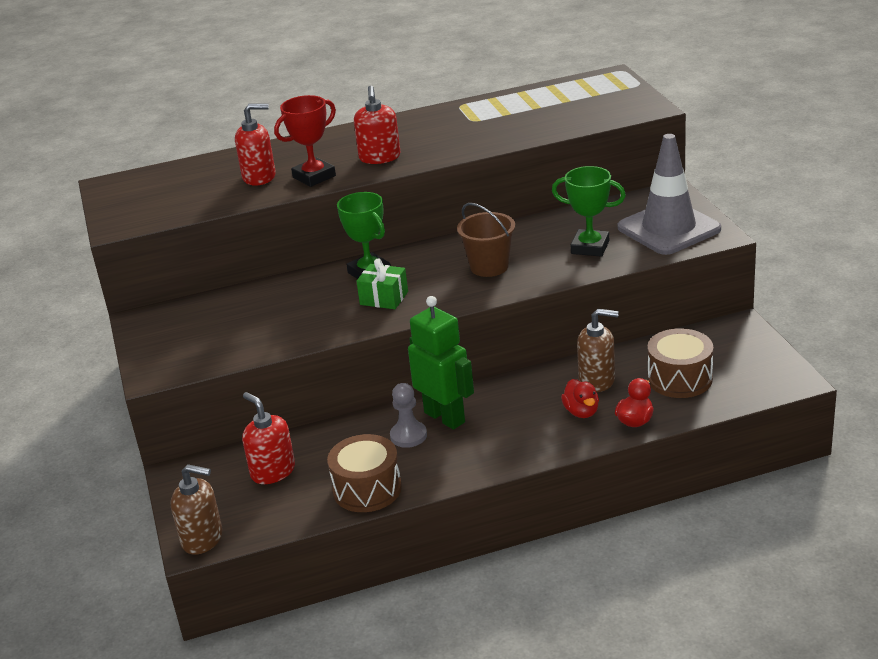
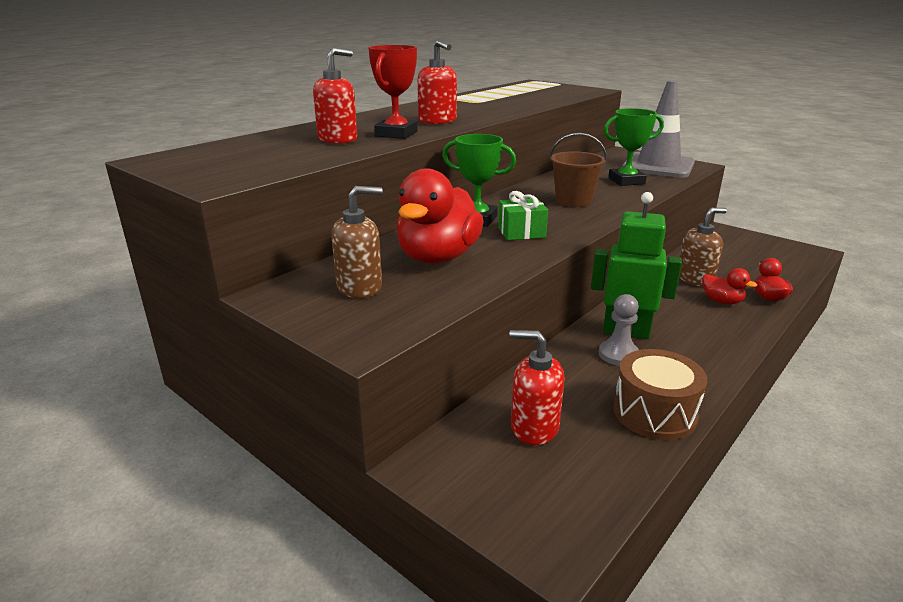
camera: 35 degrees left, 5 degrees down
(202, 539) = (554, 537): brown soap dispenser -> brown soap dispenser (360, 287)
(284, 311) = (438, 257): none -> red duck
(680, 379) = (746, 266): brown drum -> none

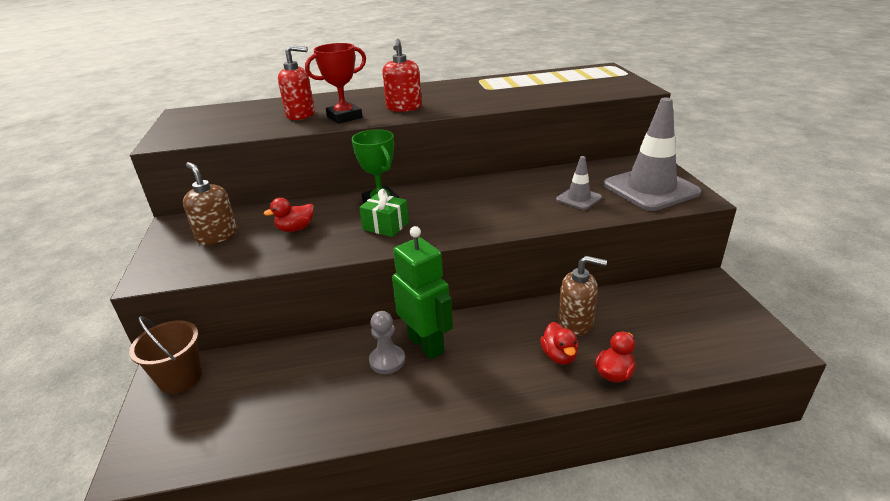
camera: 40 degrees right, 5 degrees up
(360, 287) = (217, 236): brown soap dispenser -> brown soap dispenser turned 150 degrees counterclockwise
(438, 257) = (295, 229): red duck -> red duck, size x0.48
(534, 427) = (248, 384): red soap dispenser -> none
(573, 201) = (486, 207): brown bucket -> brown bucket (180, 378)
(626, 181) = (578, 198): green trophy -> grey traffic cone
(654, 413) = (329, 420): brown drum -> none

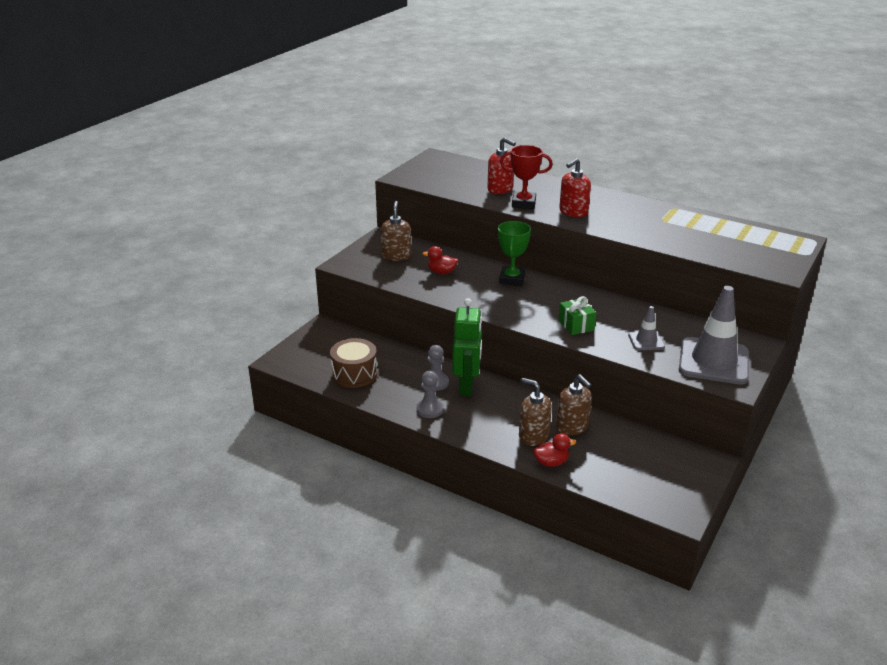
camera: 40 degrees right, 0 degrees up
(180, 378) = (329, 333): brown bucket -> none
(273, 413) = (354, 374): none -> brown drum
(386, 226) = (494, 296): green gift -> green gift (576, 325)
(420, 398) = (430, 409): none -> grey pawn
(559, 356) = (533, 436): red duck -> brown soap dispenser

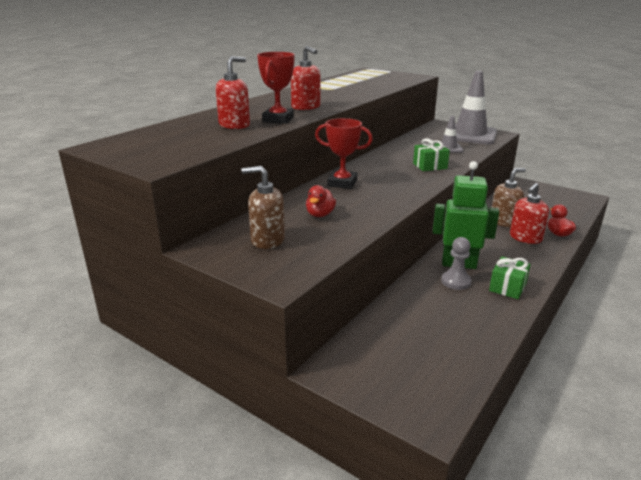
camera: 85 degrees left, 5 degrees down
(354, 374) = (451, 339): brown drum -> none
(430, 409) = (507, 287): grey pawn -> green gift
(512, 279) = (342, 183): green trophy -> red trophy
(533, 436) = (525, 238): brown soap dispenser -> red soap dispenser

